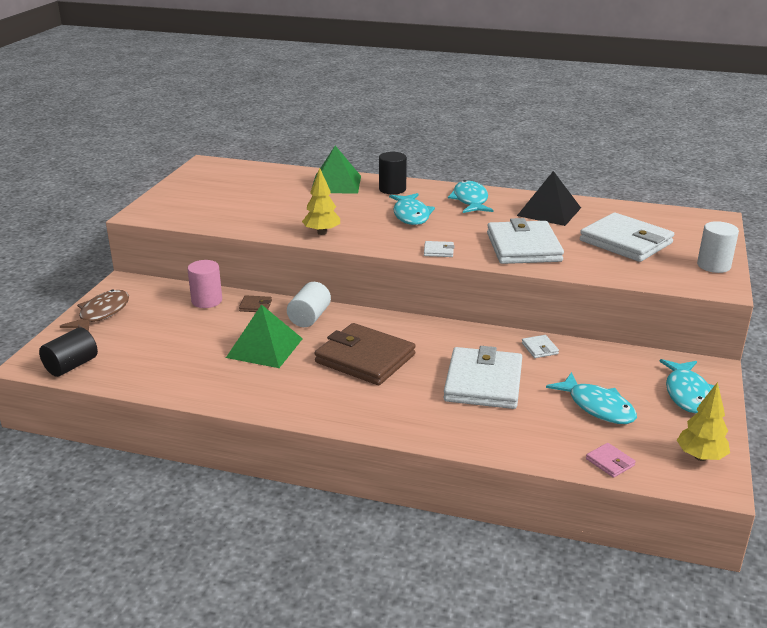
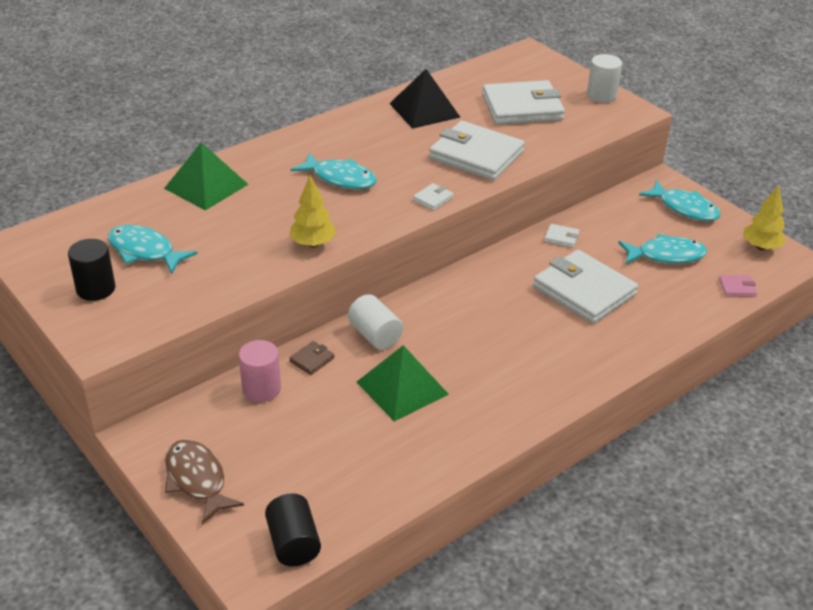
camera: 55 degrees left, 10 degrees up
(365, 358) = (484, 335): brown wallet -> none
(392, 189) = (267, 161): black cylinder -> black cylinder (96, 289)
(470, 200) = (350, 134): turquoise fish -> turquoise fish (145, 251)

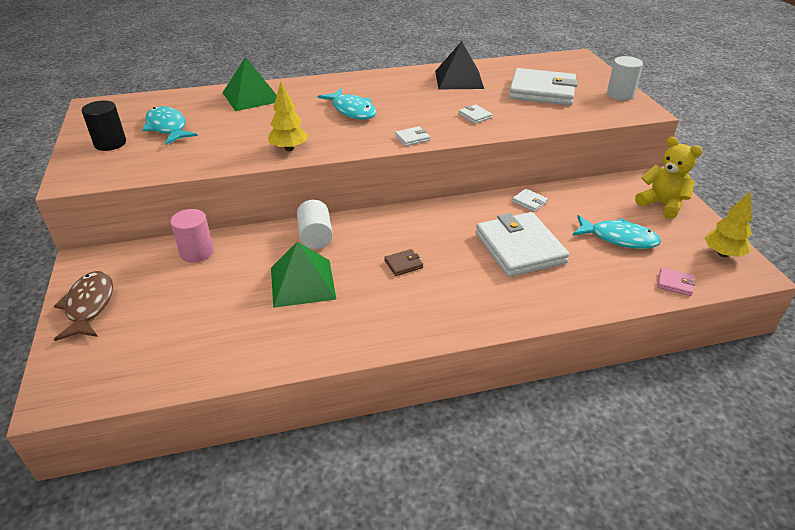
camera: 25 degrees right, 0 degrees up
(293, 543) = (108, 382): black cylinder -> none
(312, 360) = (252, 241): brown wallet -> brown wallet (403, 264)
(476, 155) = (475, 116): white wallet -> white wallet, size x0.40
(684, 208) = (662, 204): turquoise fish -> yellow teddy bear

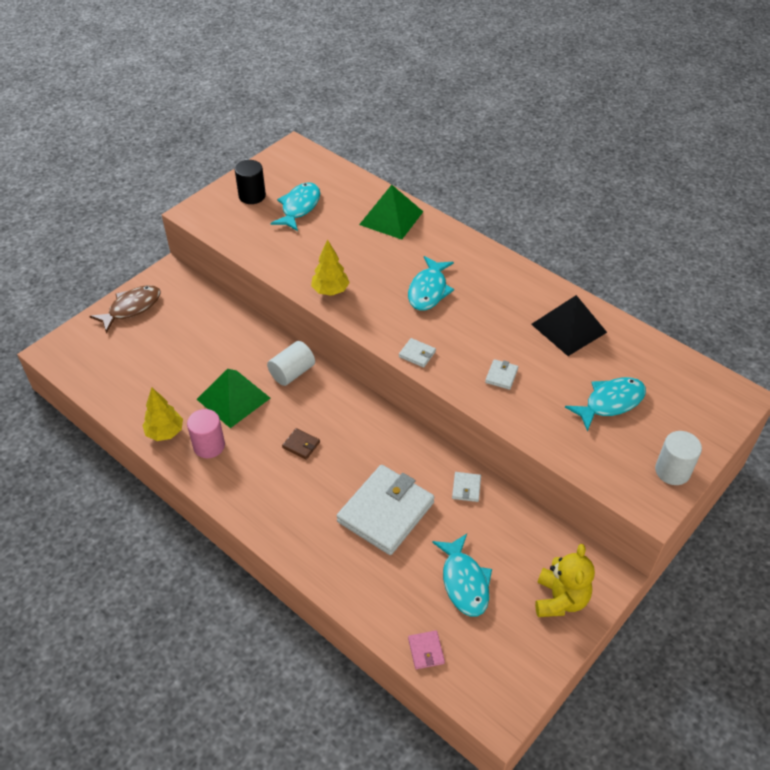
camera: 55 degrees right, 10 degrees up
(197, 252) = (221, 320): pink cylinder -> pink cylinder (209, 446)
(542, 91) = (610, 402): white wallet -> turquoise fish
(722, 254) = (510, 679): yellow tree -> yellow tree (165, 432)

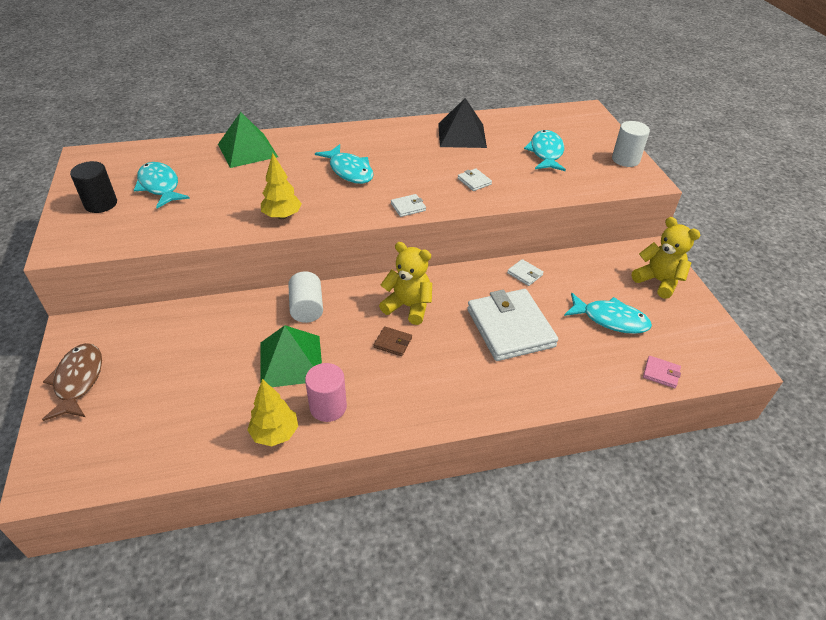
camera: 55 degrees left, 5 degrees down
(301, 445) = (393, 343): brown wallet -> brown wallet turned 45 degrees clockwise
(349, 431) = (408, 306): none -> yellow teddy bear

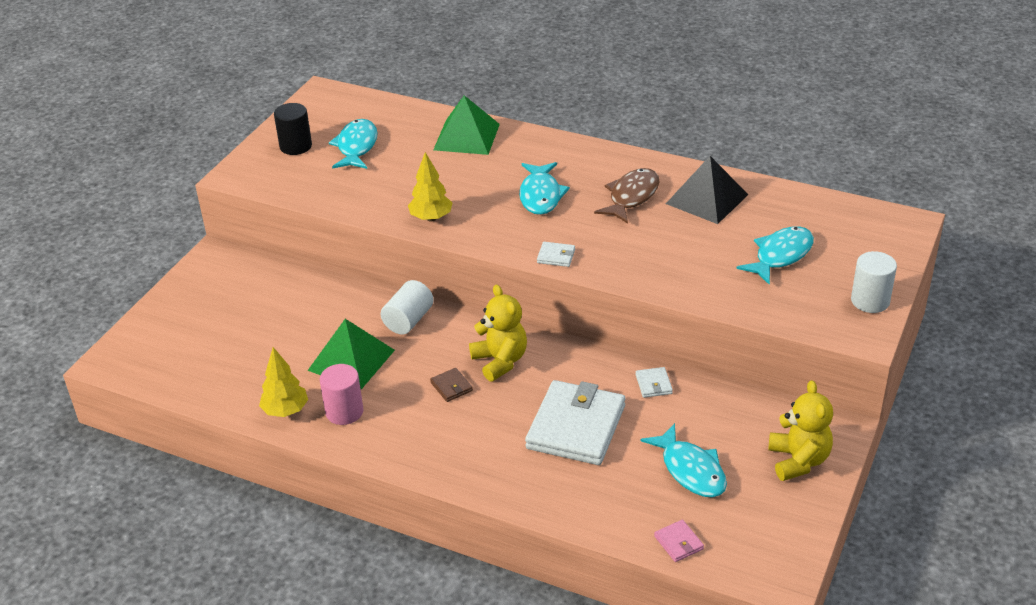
camera: 40 degrees right, 5 degrees down
(78, 381) = (185, 298): brown fish -> brown fish (631, 197)
(474, 181) = (656, 256): white wallet -> none

